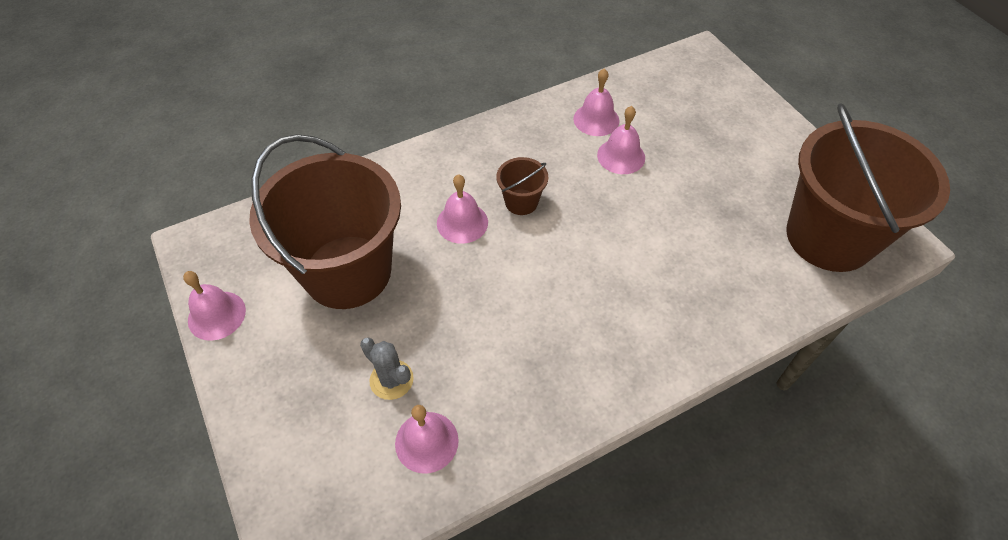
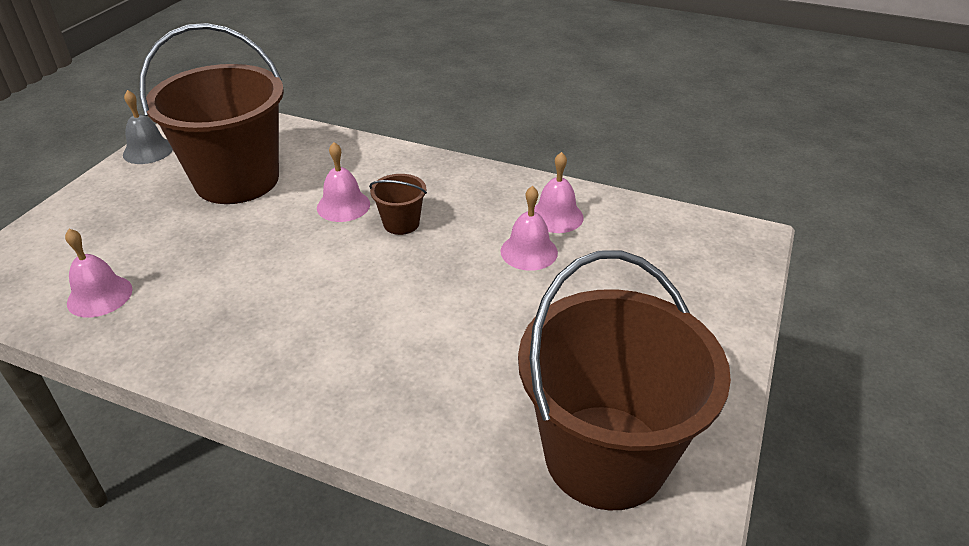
camera: 50 degrees right, 15 degrees down
(216, 315) = (148, 151): pink bell -> grey bell
(391, 380) = (148, 250): grey cactus -> none

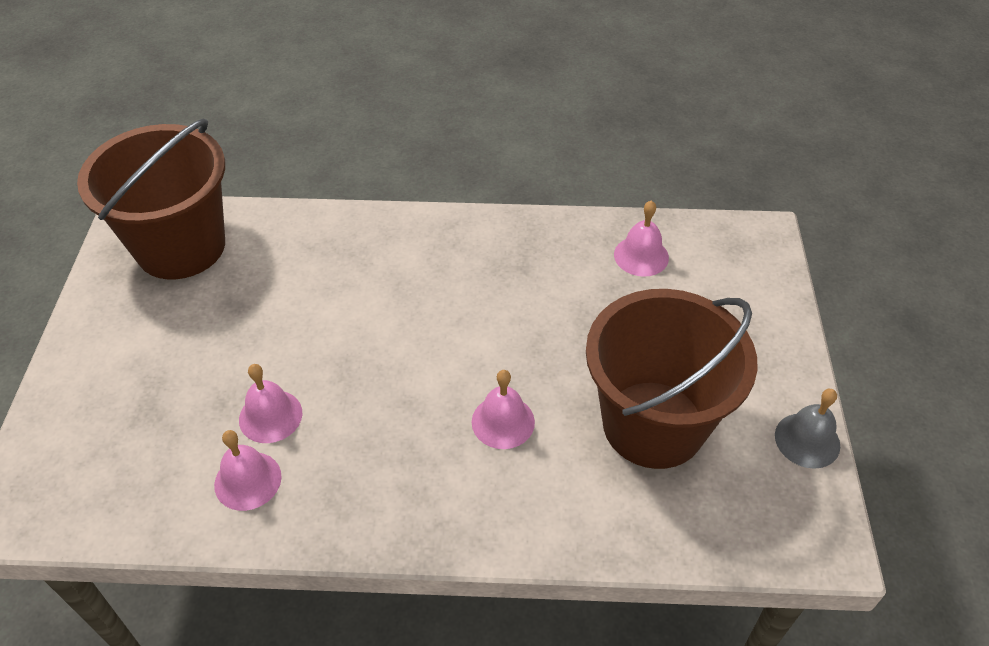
camera: 160 degrees right, 10 degrees up
(401, 223) = (424, 415): brown bucket -> none

